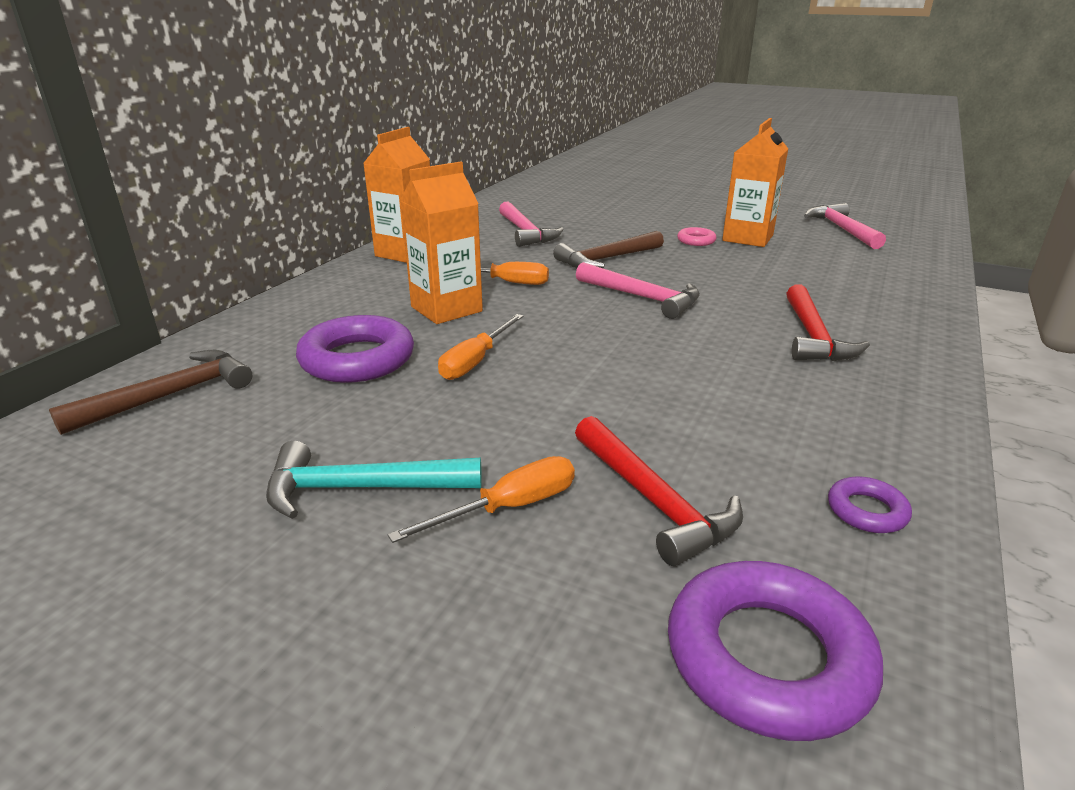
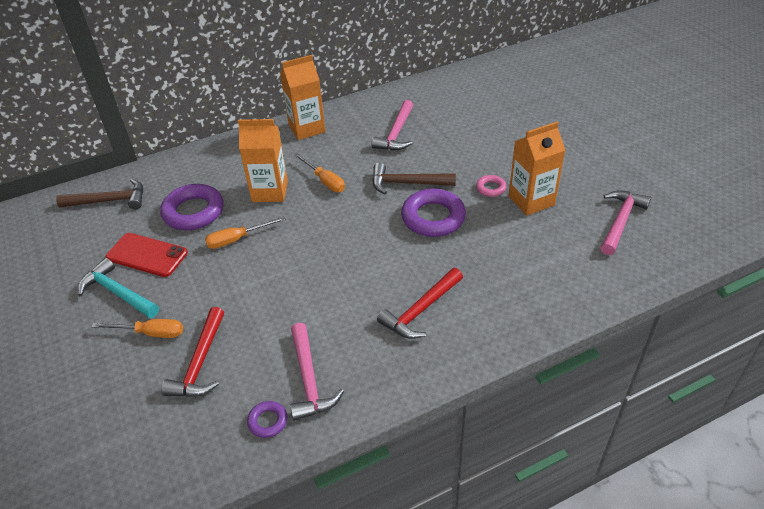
camera: 40 degrees right, 15 degrees up
(347, 426) = (147, 255): none -> red phone
(642, 297) = (377, 229): pink hammer -> pink hammer (309, 379)
(767, 658) = (146, 447): purple ring -> purple ring (433, 218)

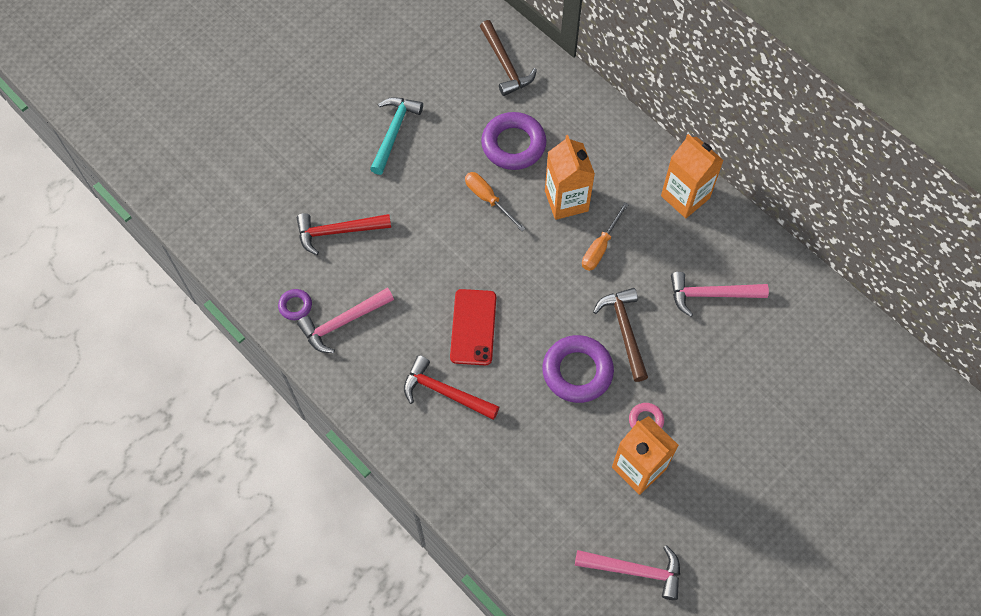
camera: 70 degrees right, 20 degrees up
(147, 255) = (444, 132): red phone -> red phone (473, 327)
(150, 333) = (358, 179): orange screwdriver -> none

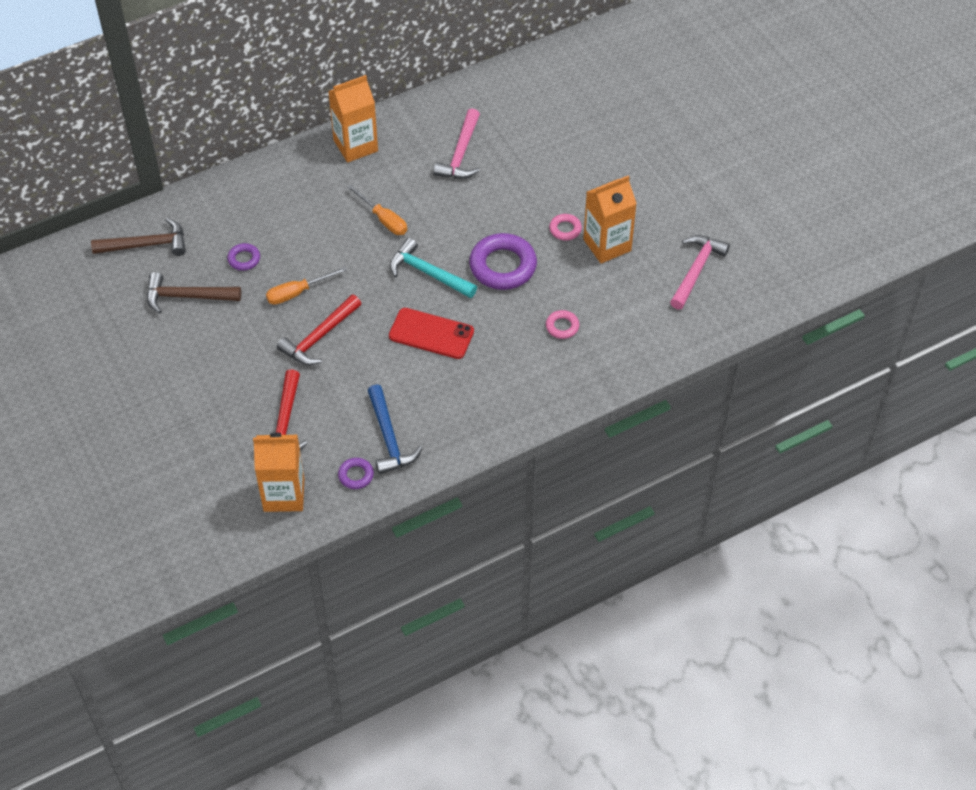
camera: 75 degrees left, 10 degrees down
(343, 322) = (389, 438): pink hammer -> blue hammer
(394, 132) = (186, 354): turquoise hammer -> turquoise hammer (428, 273)
(445, 392) = (491, 369): red hammer -> red hammer (319, 337)
(513, 145) = (244, 259): purple ring -> purple ring, size x0.49
(517, 447) = (562, 326): none -> pink ring
(566, 201) = (324, 233): orange carton -> orange carton (284, 494)
(624, 331) = (475, 223): brown hammer -> brown hammer (187, 296)

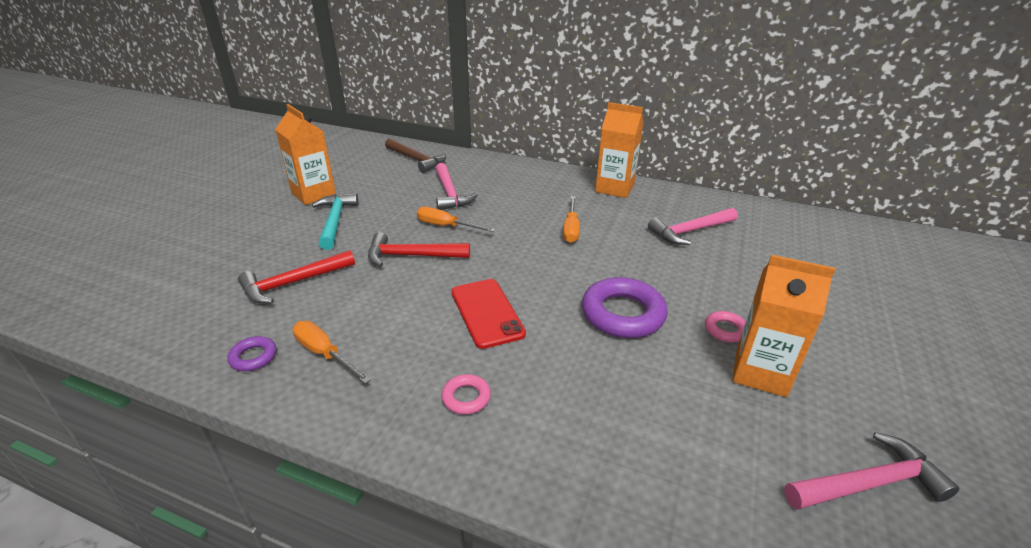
camera: 50 degrees right, 20 degrees down
(187, 296) = (388, 189): brown hammer -> none
(244, 259) = (450, 193): purple ring -> pink hammer
(284, 494) = (198, 323): orange carton -> orange carton (314, 194)
(389, 438) = (325, 354): blue hammer -> orange screwdriver
(428, 273) = (551, 276): turquoise hammer -> turquoise hammer (335, 221)
(562, 326) = (613, 402): pink ring -> pink ring (466, 397)

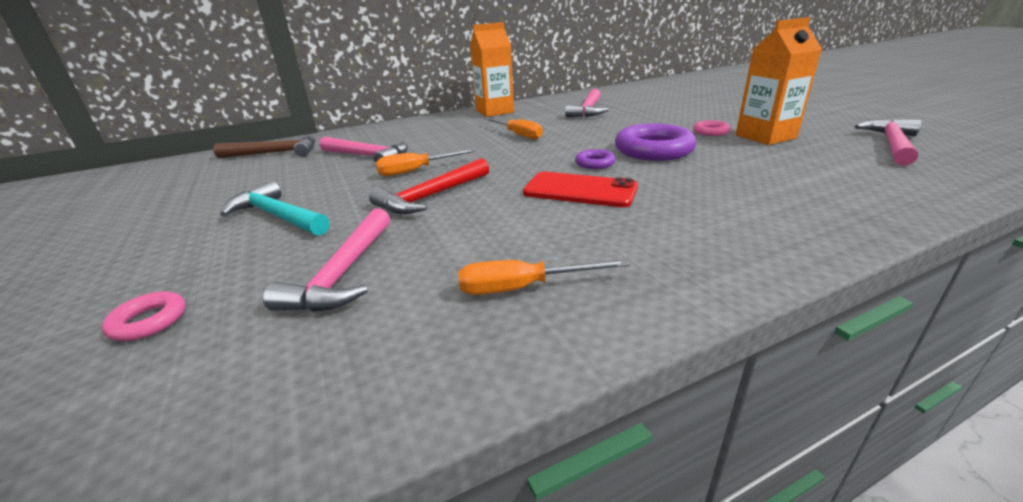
camera: 45 degrees left, 5 degrees down
(253, 357) = (451, 345): purple ring -> purple ring (595, 163)
(293, 283) = (344, 272): red hammer -> pink hammer
(314, 194) = (191, 214): orange carton -> none
(466, 397) = (694, 231): pink ring -> pink ring (149, 321)

